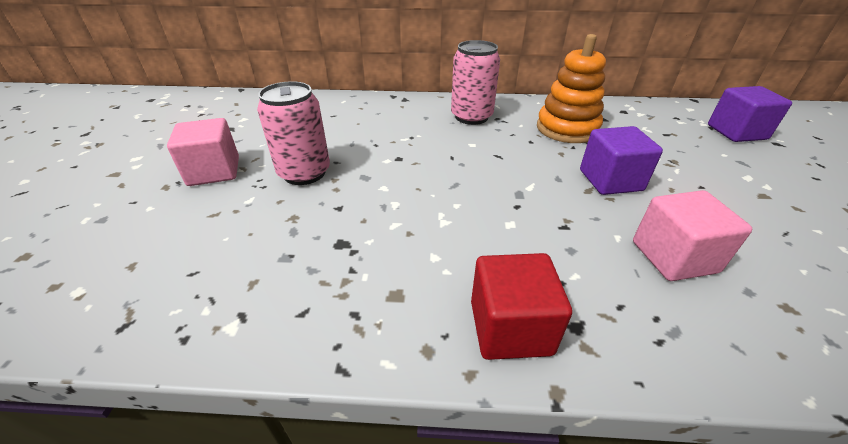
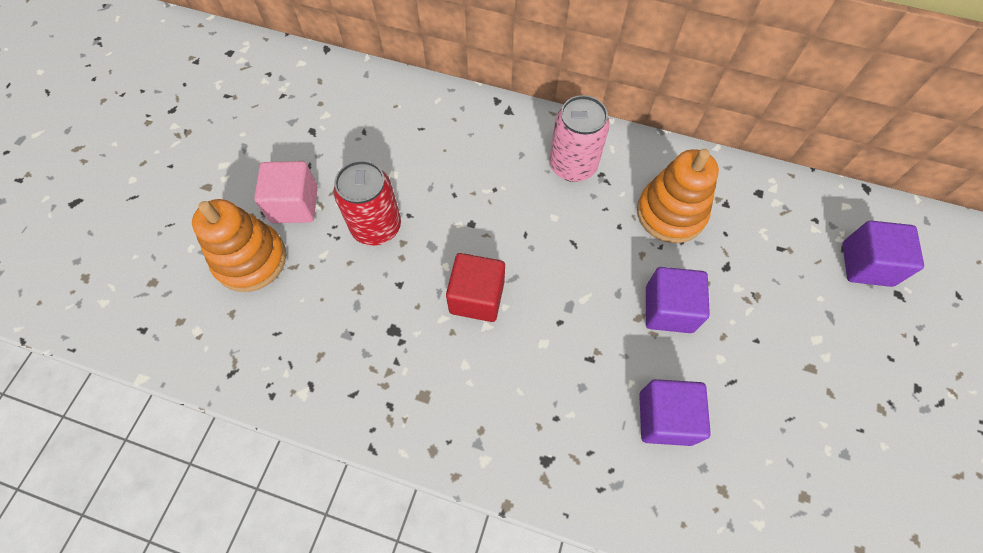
camera: 15 degrees right, 25 degrees up
(161, 216) = (250, 259): none -> orange stacking toy
(304, 173) = (376, 227): pink can -> red can
(510, 327) = (497, 448): red cube -> red cube (477, 297)
(673, 257) = (665, 418): pink cube -> purple cube

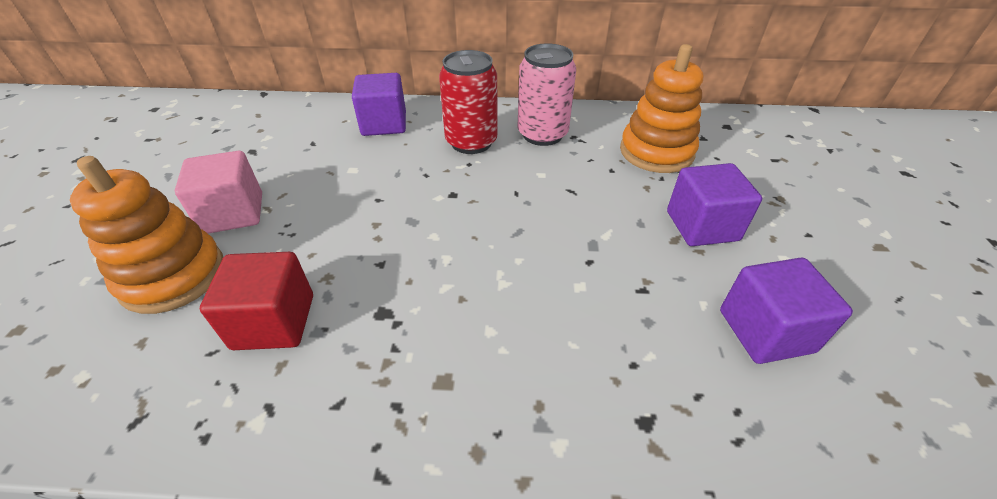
camera: 15 degrees left, 20 degrees down
(376, 227) = (340, 215): red can -> red can (471, 142)
(477, 297) = (481, 257): red cube -> red cube (274, 321)
(866, 264) = (859, 157): purple cube -> purple cube (384, 124)

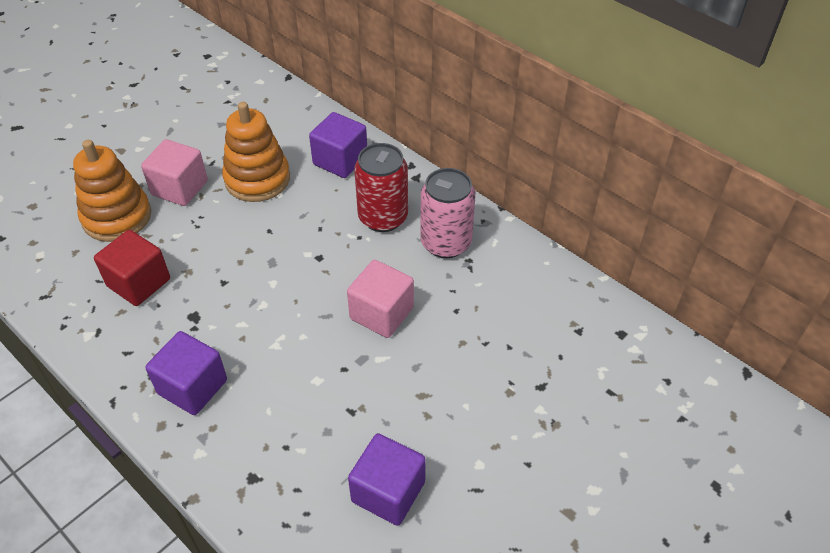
camera: 40 degrees right, 5 degrees up
(561, 203) = (381, 313): none -> pink cube
(656, 152) = (515, 318): orange stacking toy -> orange stacking toy (257, 179)
(702, 226) = (456, 400): purple cube -> purple cube (192, 387)

